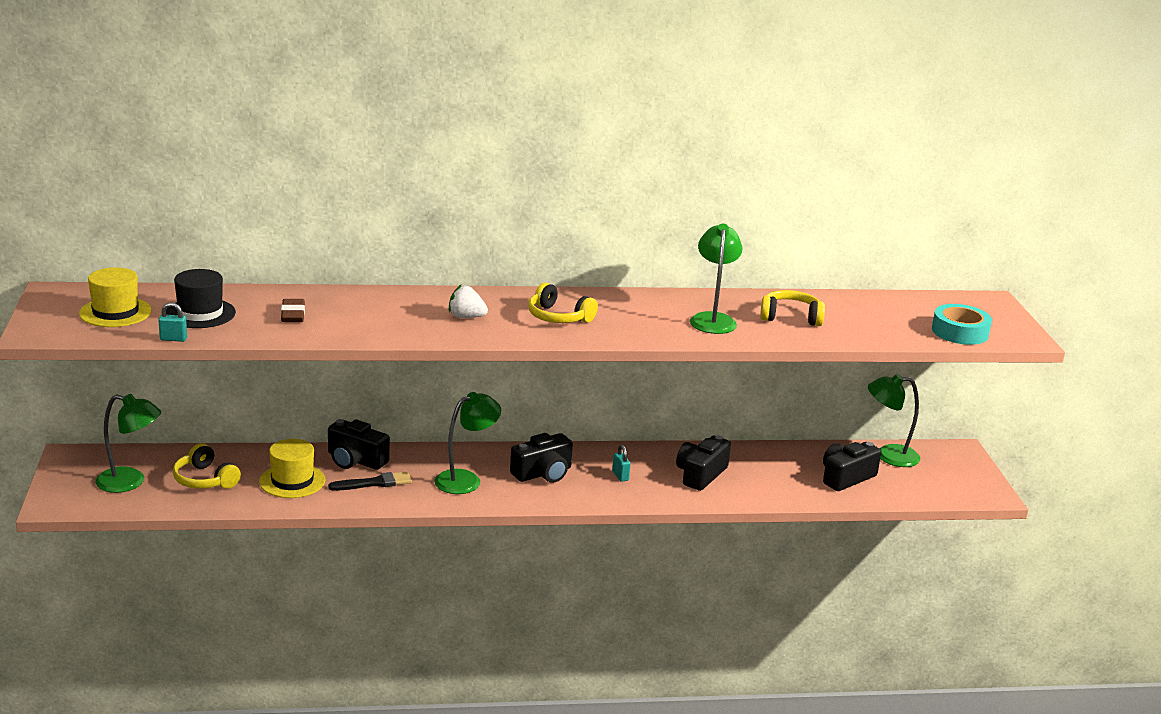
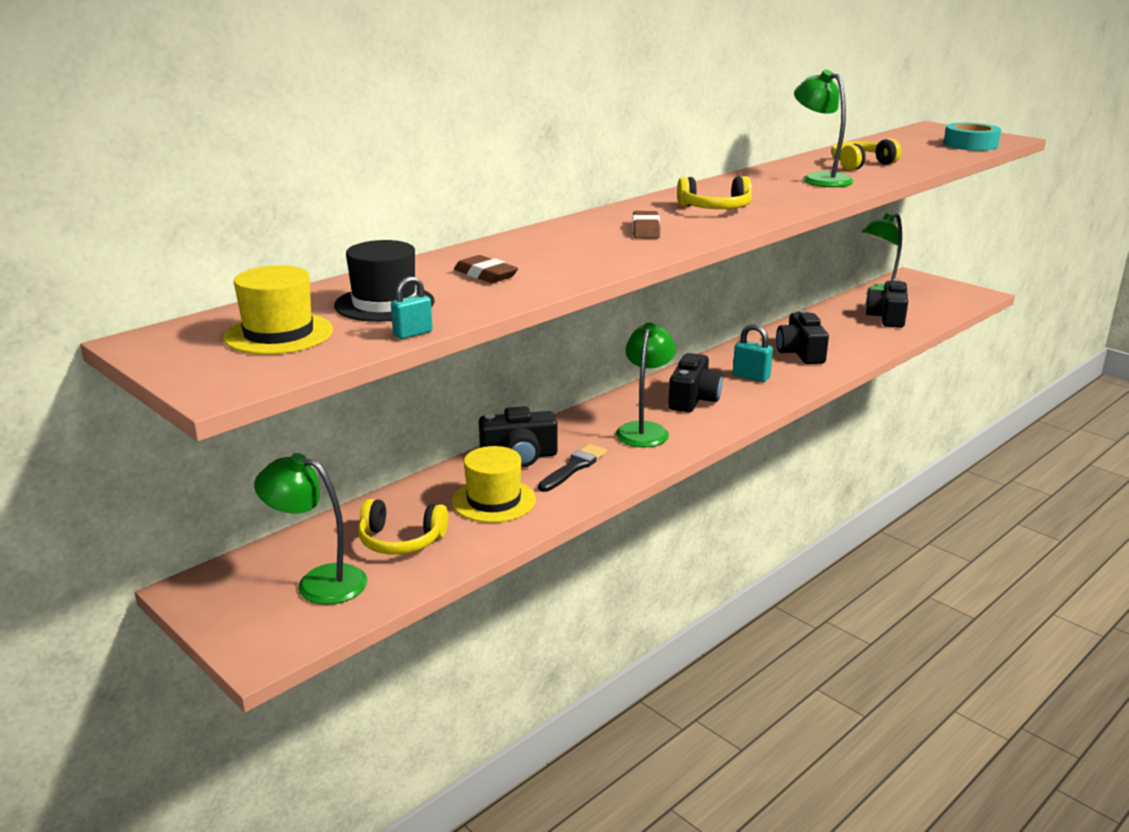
camera: 35 degrees left, 0 degrees up
(130, 482) = (318, 582): green lamp -> green lamp turned 135 degrees counterclockwise
(466, 317) = (645, 229): white strawberry -> brown eraser
(620, 476) = (751, 377): turquoise padlock -> turquoise padlock, size x1.51

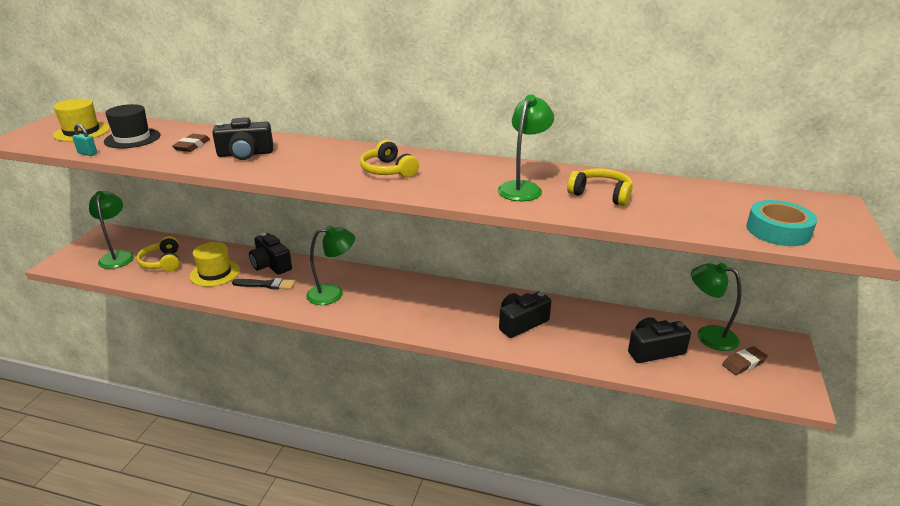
camera: 60 degrees right, 5 degrees up
(645, 229) = (314, 162): brown eraser -> brown eraser (743, 363)
(693, 399) = (394, 299): black camera -> black camera (245, 154)
(751, 377) = (453, 312): turquoise padlock -> none

